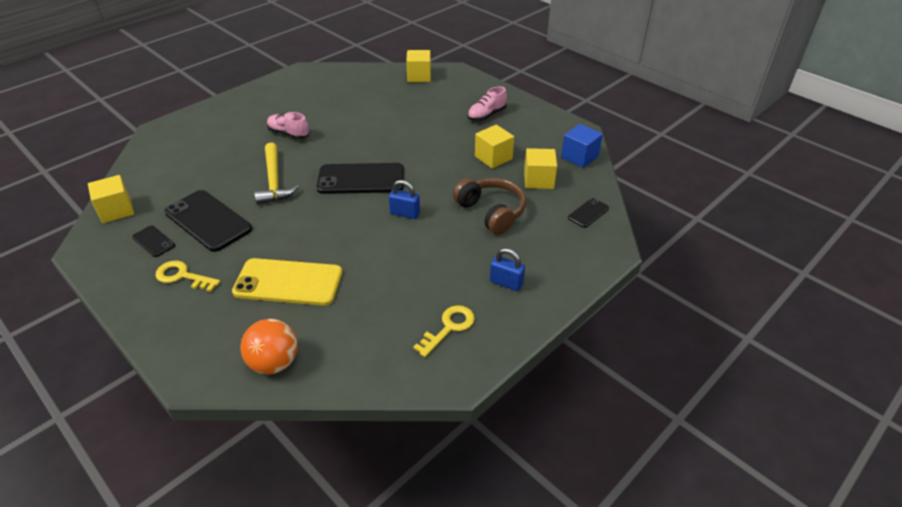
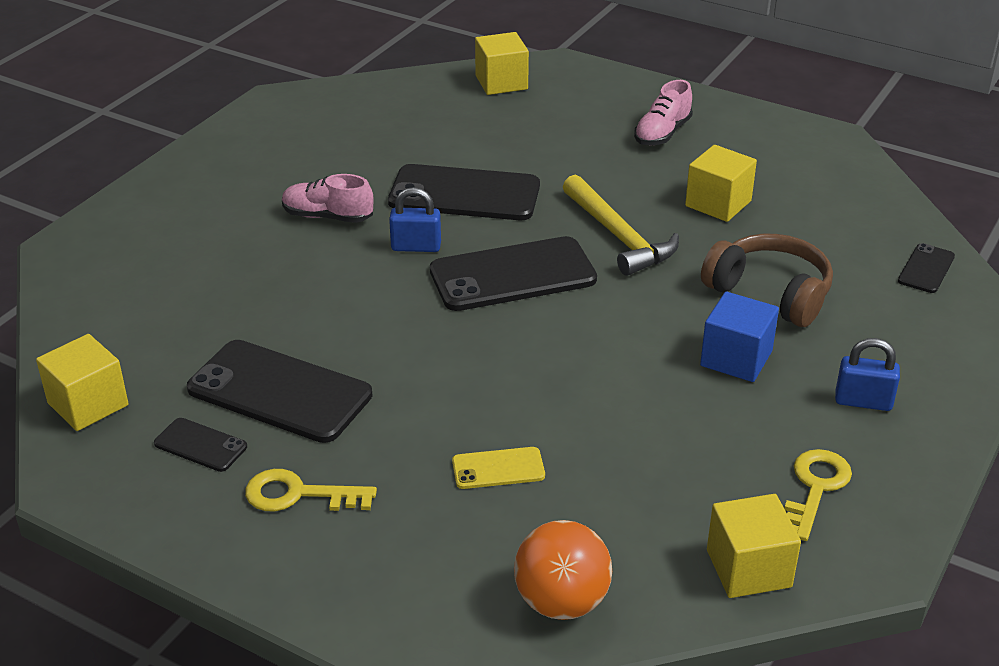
camera: 15 degrees left, 5 degrees down
(274, 181) = (356, 303): yellow hammer -> yellow hammer (618, 236)
(288, 282) = (498, 468): yellow phone -> yellow phone, size x0.48
(363, 132) = (464, 194): none -> black phone
(405, 213) = (626, 320): blue padlock -> blue padlock (416, 247)
(538, 180) = (815, 229): yellow cube -> yellow cube (748, 568)
(579, 157) = (858, 181): blue cube -> blue cube (736, 358)

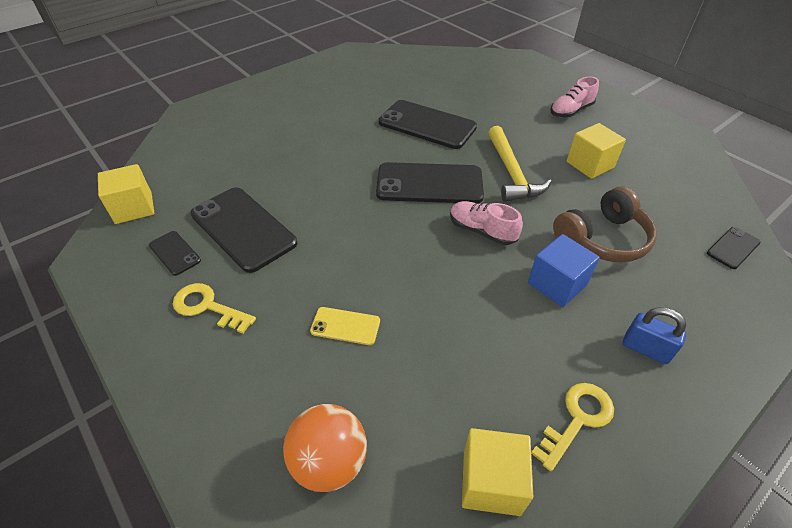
camera: 20 degrees right, 10 degrees up
(327, 216) = (339, 122): pink shoe -> pink shoe (482, 231)
(416, 247) = (380, 152): blue padlock -> none
(501, 82) = (484, 63): yellow cube -> none
(770, 293) = (602, 239): brown headphones -> brown headphones turned 90 degrees clockwise

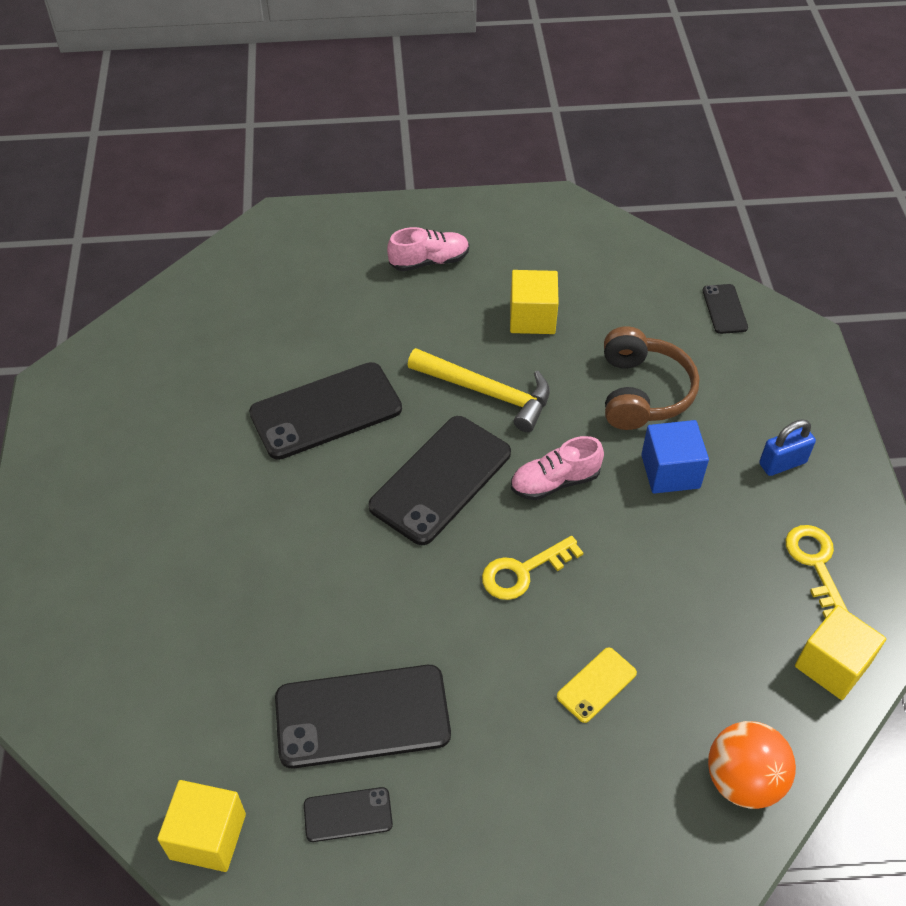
camera: 55 degrees left, 5 degrees up
(207, 307) = (472, 811): yellow key -> yellow key (523, 571)
(571, 111) = (429, 261): pink shoe -> pink shoe turned 105 degrees counterclockwise

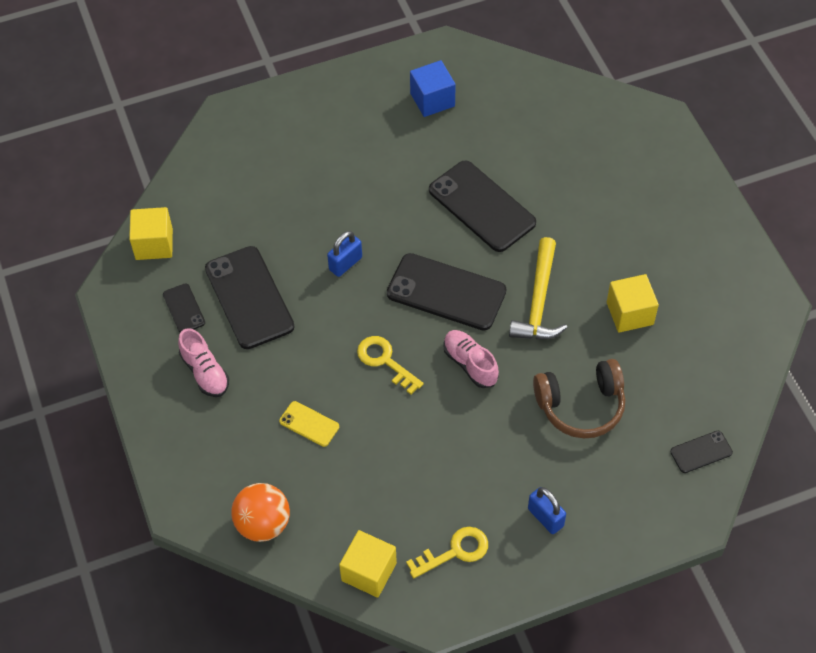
camera: 75 degrees right, 5 degrees up
(352, 580) = (345, 263): none -> blue padlock
(429, 261) = (661, 228): pink shoe -> pink shoe (205, 372)
(670, 471) = (508, 439): blue cube -> blue cube (432, 100)

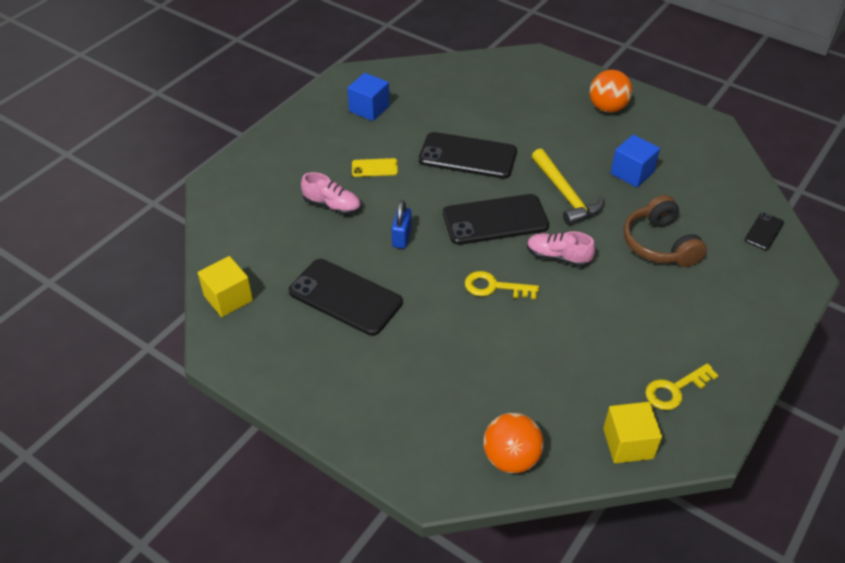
camera: 35 degrees left, 10 degrees down
(184, 308) = (296, 332): black phone -> none
(205, 372) = (356, 370): pink shoe -> pink shoe (332, 205)
(309, 424) = (478, 361): yellow phone -> yellow phone (374, 168)
(454, 551) = (675, 390): yellow key -> yellow key turned 150 degrees counterclockwise
(545, 517) = (712, 329): blue padlock -> none
(581, 405) = (659, 244): brown headphones -> brown headphones turned 120 degrees clockwise
(630, 313) = (632, 173): yellow cube -> blue cube
(678, 223) = (607, 108): none -> orange ball

